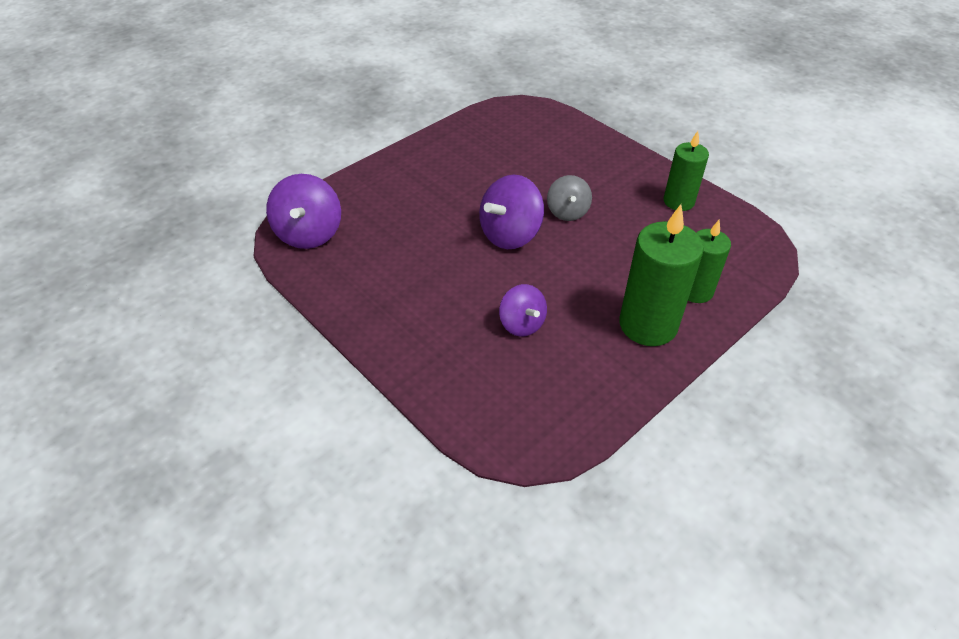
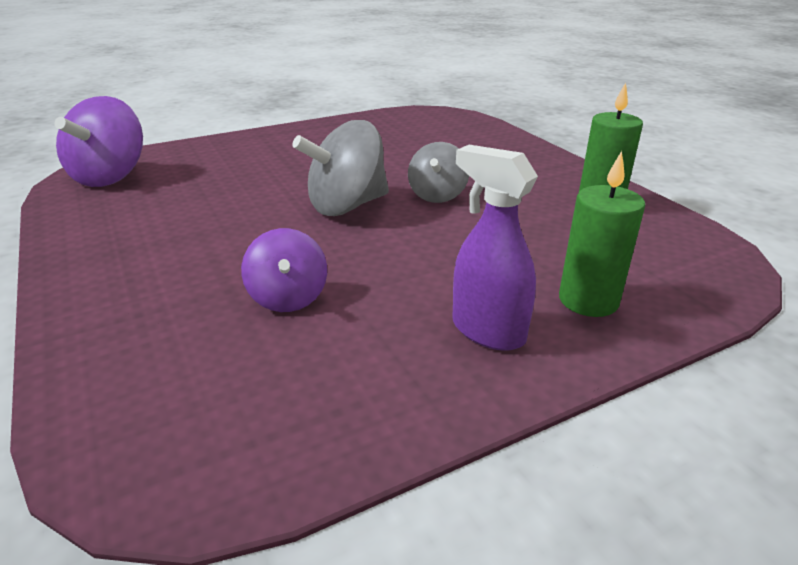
camera: 15 degrees right, 15 degrees down
(510, 234) = (347, 206): purple spinning top -> grey spinning top
(648, 325) = (487, 331): green candle -> purple spray bottle

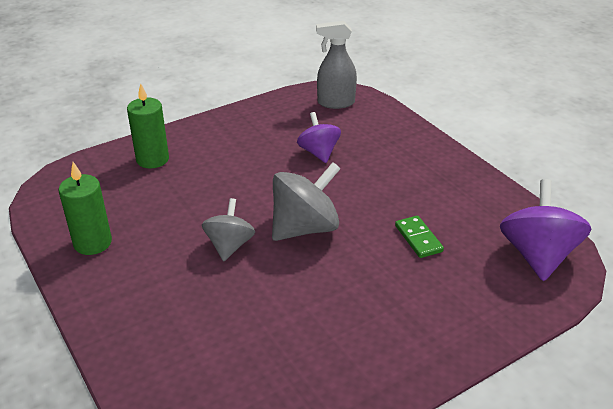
camera: 175 degrees right, 5 degrees up
(183, 429) = (335, 103): none -> grey spray bottle
(221, 192) = (418, 238): none -> green domino
(487, 331) = (212, 141): purple spray bottle -> none

